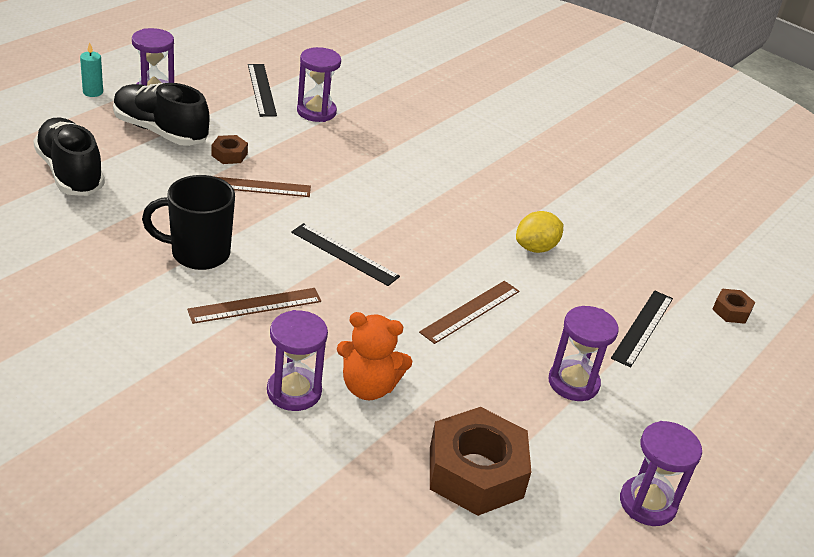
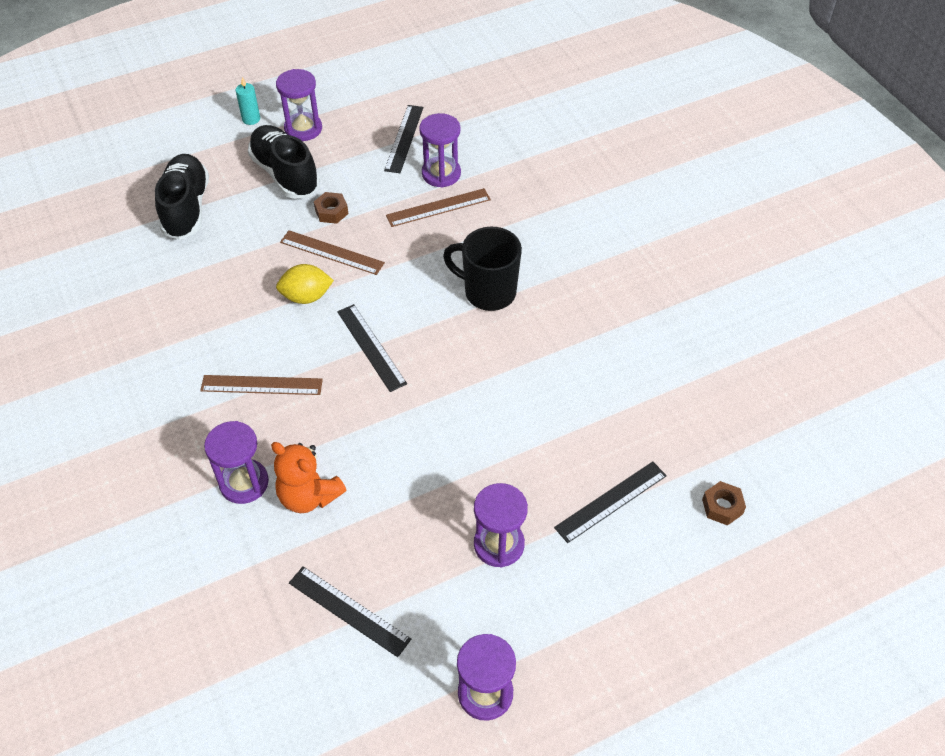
camera: 30 degrees right, 15 degrees up
(198, 253) = (245, 318): black mug -> black mug (488, 292)
(470, 311) = (450, 439): brown ruler -> brown ruler (438, 208)
(475, 472) = (349, 610): brown nut -> black ruler
(535, 248) = (561, 381): yellow lemon -> yellow lemon (306, 297)

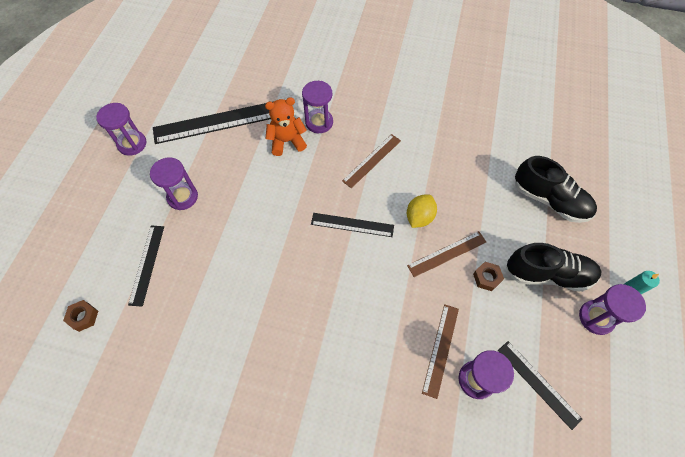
camera: 130 degrees right, 10 degrees up
(349, 610) = (217, 122): black ruler -> black ruler, size x1.72
(488, 292) = (337, 319): black mug -> none

